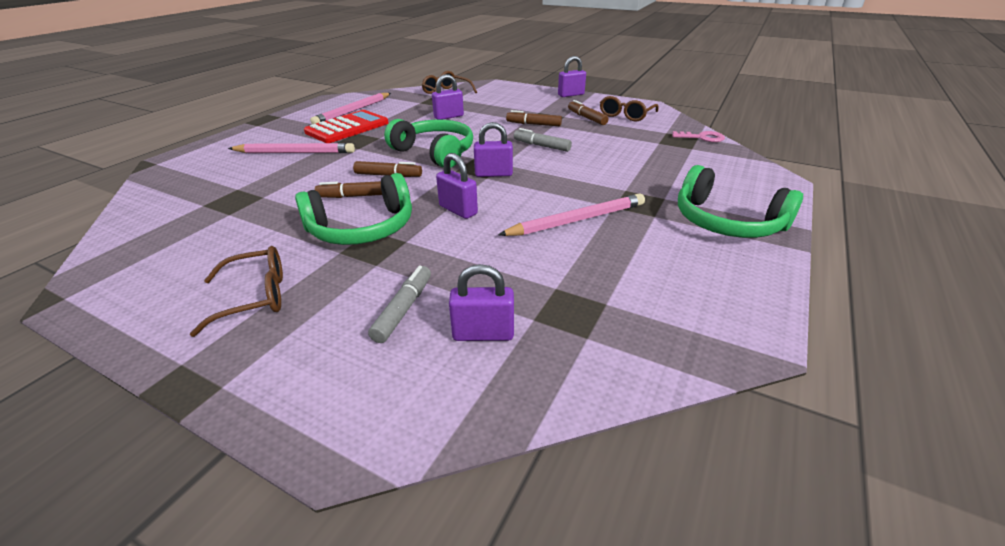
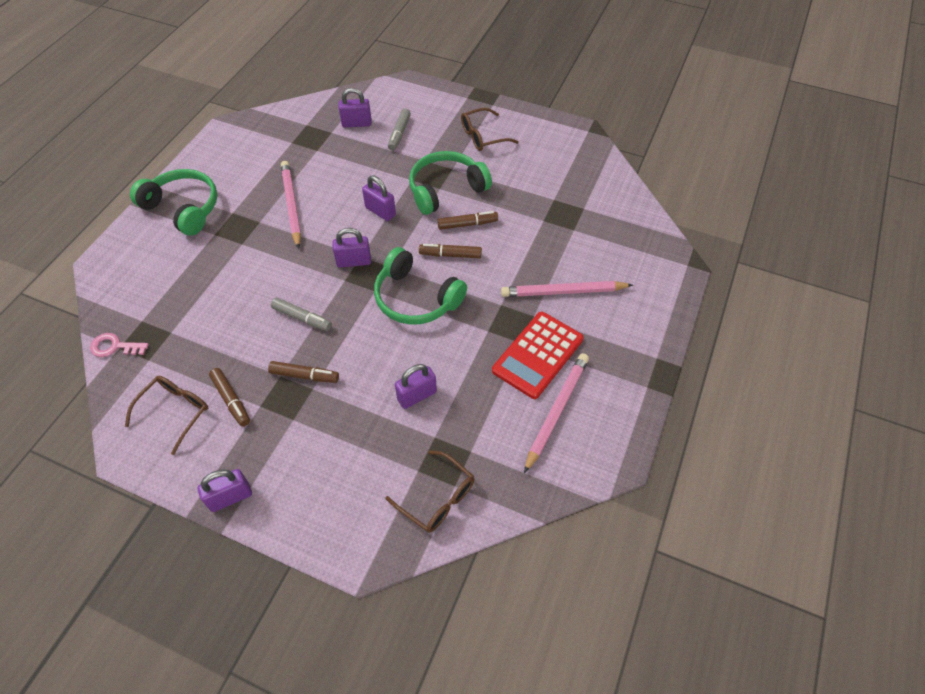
camera: 175 degrees right, 20 degrees up
(577, 220) = (291, 205): pink pencil -> pink pencil turned 105 degrees clockwise

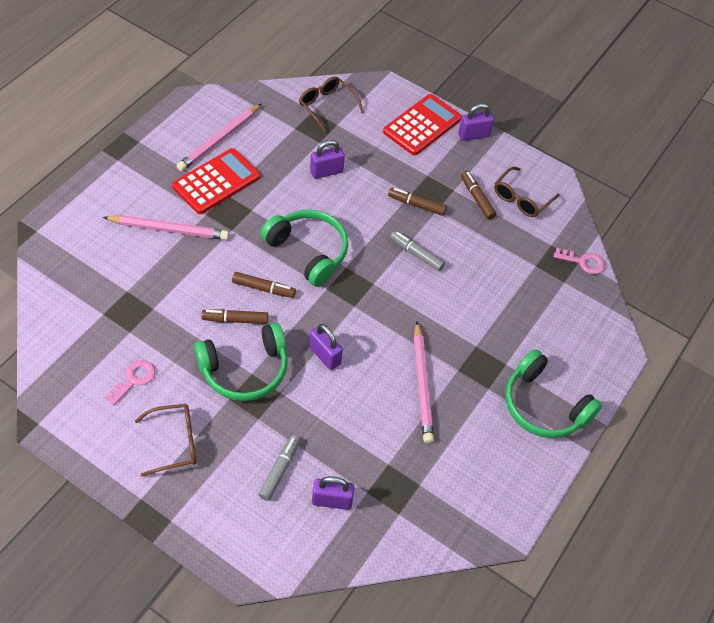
camera: 175 degrees left, 0 degrees up
(302, 497) = (422, 125): none -> red calculator
(354, 262) = (362, 301): purple padlock -> none
(533, 168) = (134, 380): none -> pink key

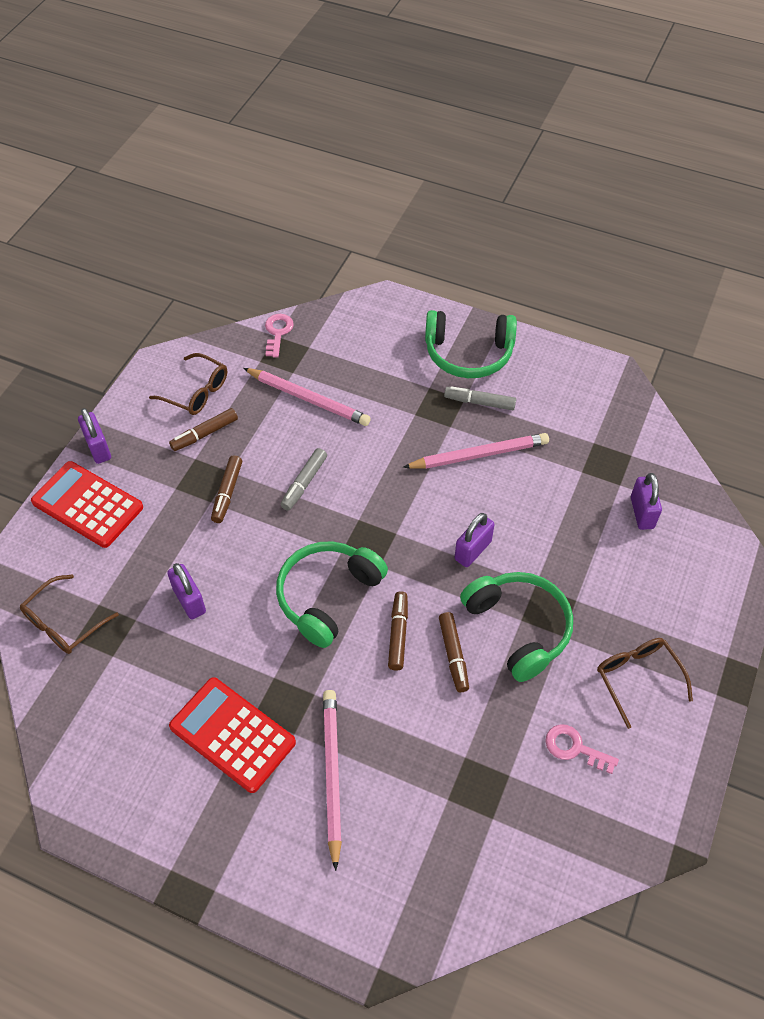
camera: 95 degrees left, 0 degrees up
(219, 140) = (150, 751): pink pencil -> pink pencil (308, 399)
(280, 470) = (628, 566): grey marker -> grey marker (479, 402)
(543, 405) = (468, 353): green headphones -> green headphones turned 60 degrees clockwise

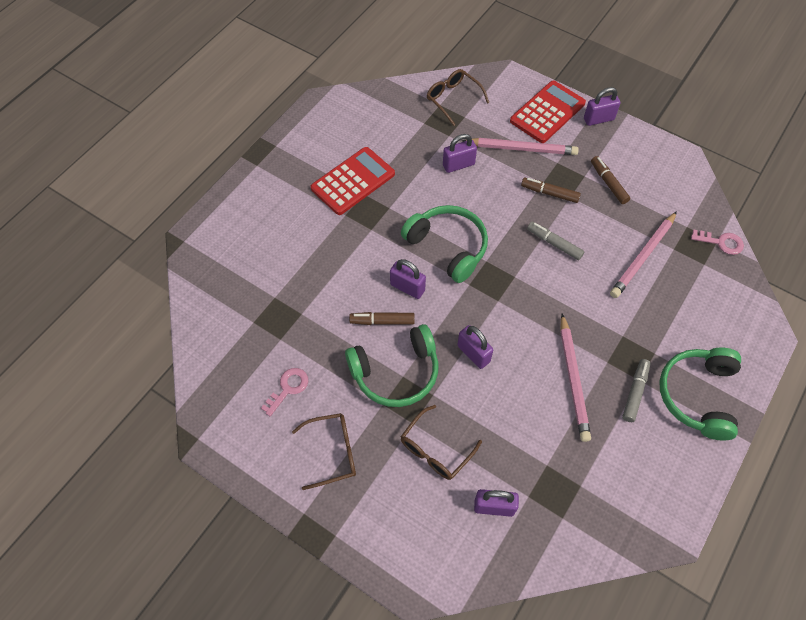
camera: 100 degrees right, 5 degrees up
(196, 392) = (653, 180): brown glasses -> brown glasses (436, 449)
(332, 774) = (311, 232): pink pencil -> pink pencil (522, 148)
(398, 634) = (407, 287): brown marker -> purple padlock

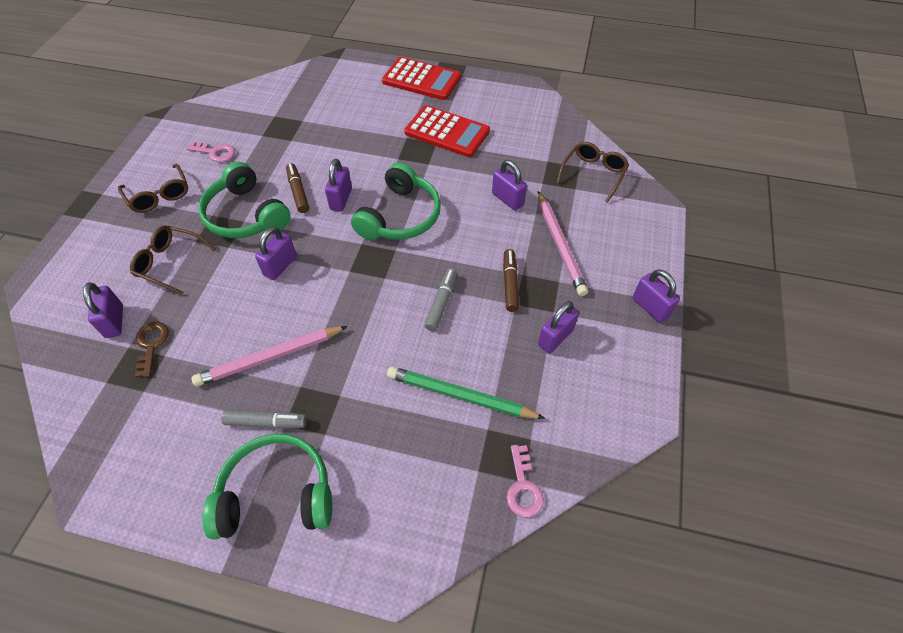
camera: 70 degrees right, 5 degrees down
(532, 475) = (151, 345): none -> brown key
(547, 112) = (628, 256): red calculator -> red calculator (421, 79)
(608, 183) = (555, 338): brown marker -> purple padlock
(643, 257) = (460, 396): pink pencil -> green pencil

